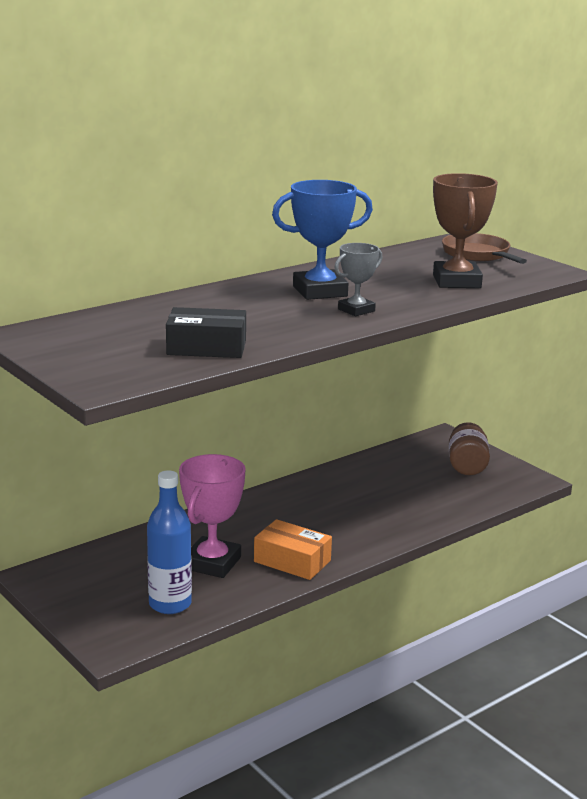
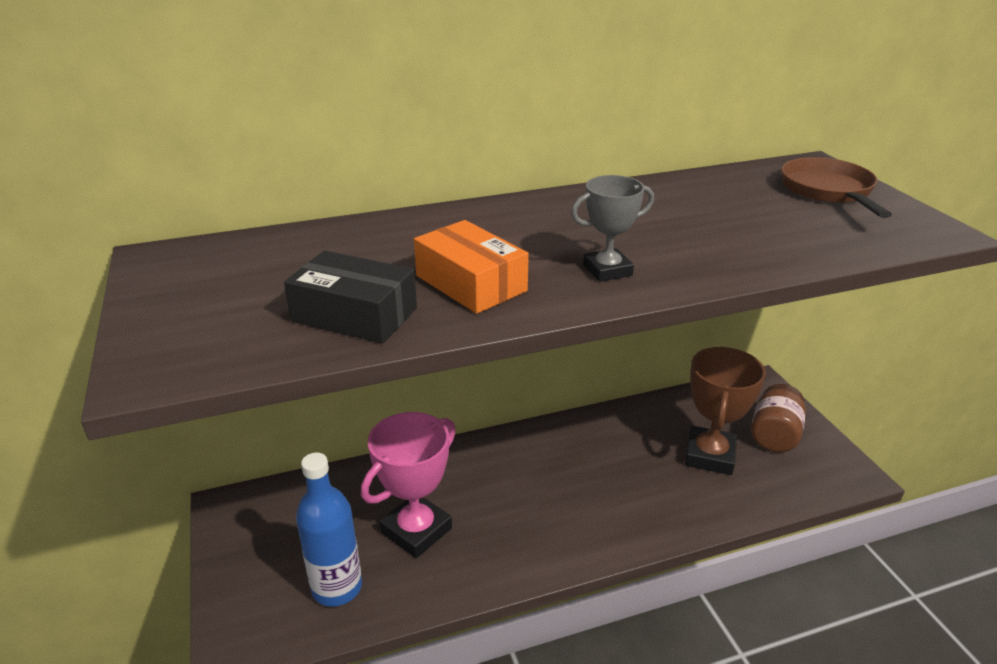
camera: 20 degrees right, 10 degrees up
(292, 561) = (506, 548): orange box -> orange box (470, 283)
(320, 291) = (579, 230): blue trophy -> none
(456, 281) = (778, 234): brown trophy -> brown trophy (709, 455)

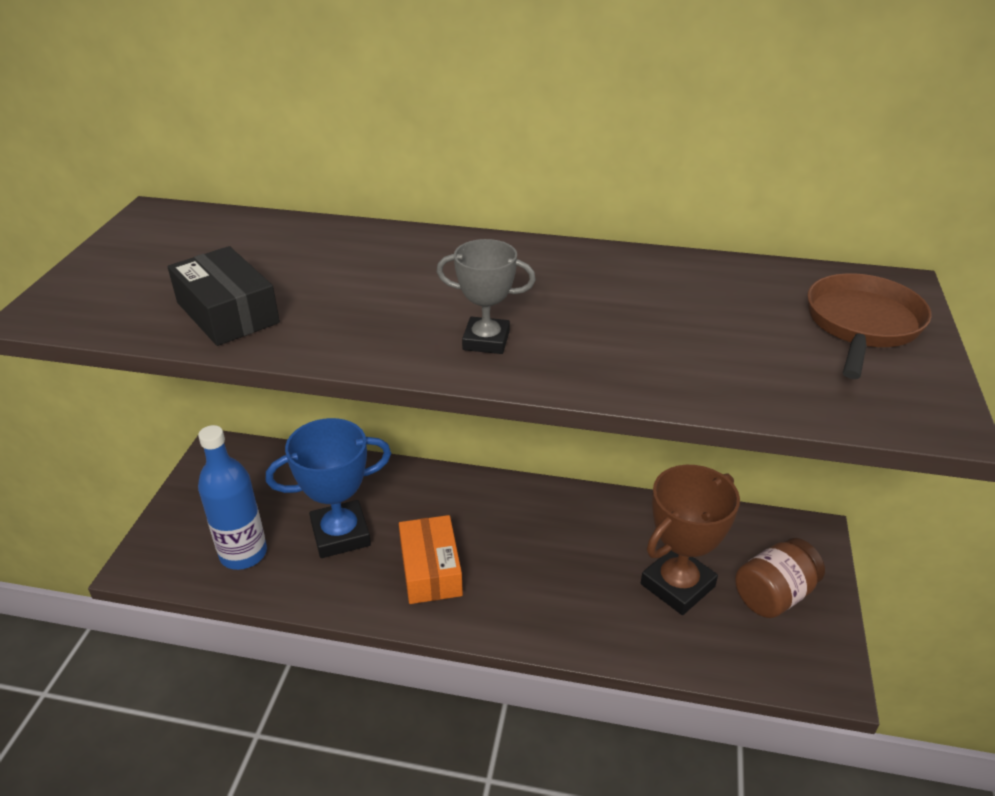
camera: 30 degrees right, 5 degrees up
(416, 530) = (340, 534): pink trophy -> blue trophy
(470, 283) = (350, 314): orange box -> orange box (430, 569)

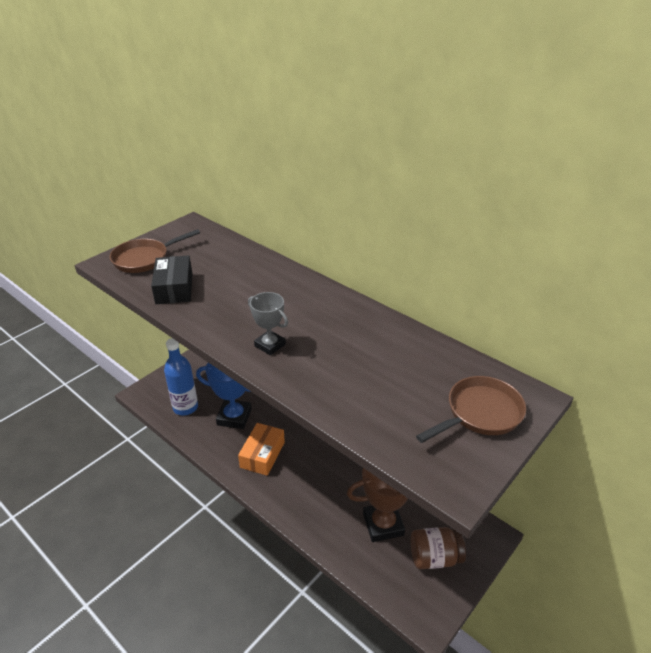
camera: 30 degrees right, 0 degrees up
(119, 286) = (144, 259): none -> brown pan

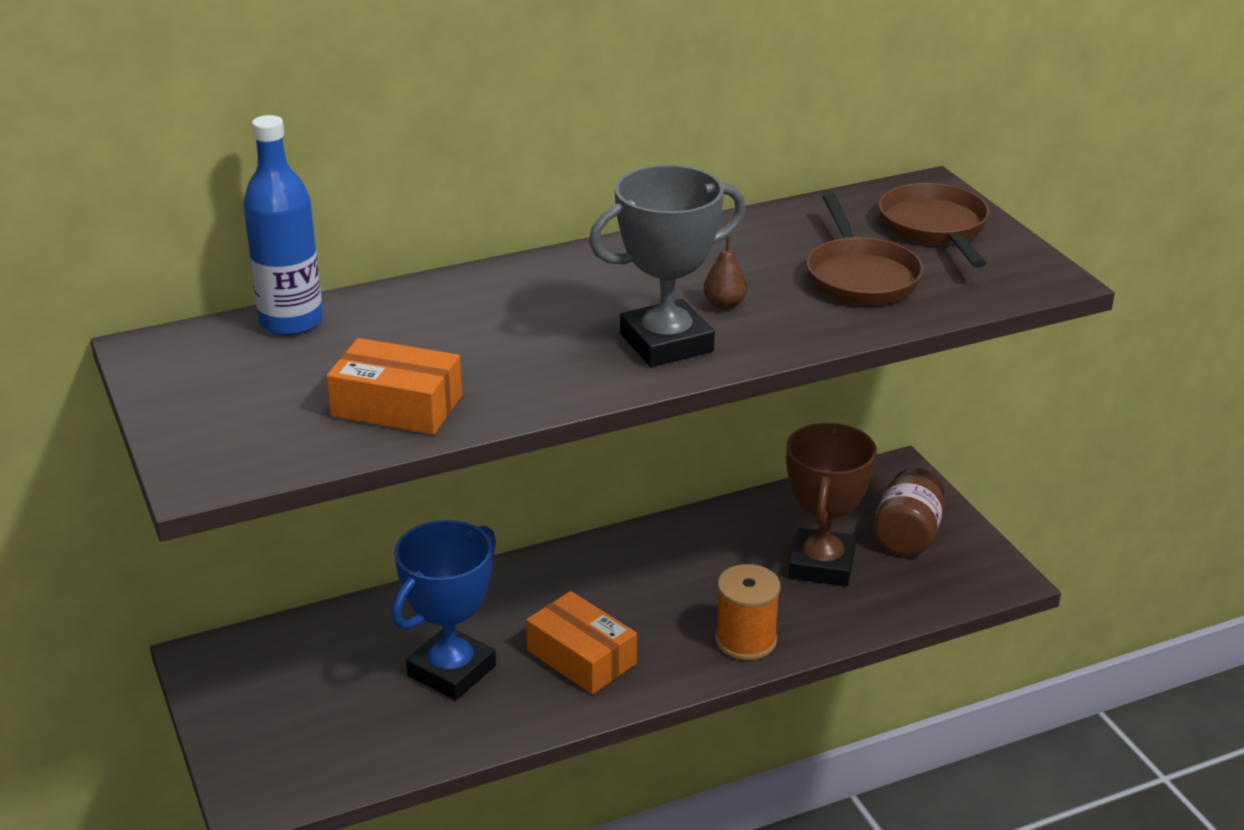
camera: 65 degrees left, 5 degrees down
(144, 259) = (240, 425): brown pan -> brown pan (860, 276)
(174, 288) = (397, 406): black box -> orange box
(185, 407) = (363, 736): blue bottle -> blue bottle (291, 322)
(270, 345) = (666, 343): grey trophy -> grey trophy, size x1.71
(305, 511) = (746, 640): none -> orange spool
(322, 353) = (725, 304): none -> brown pear

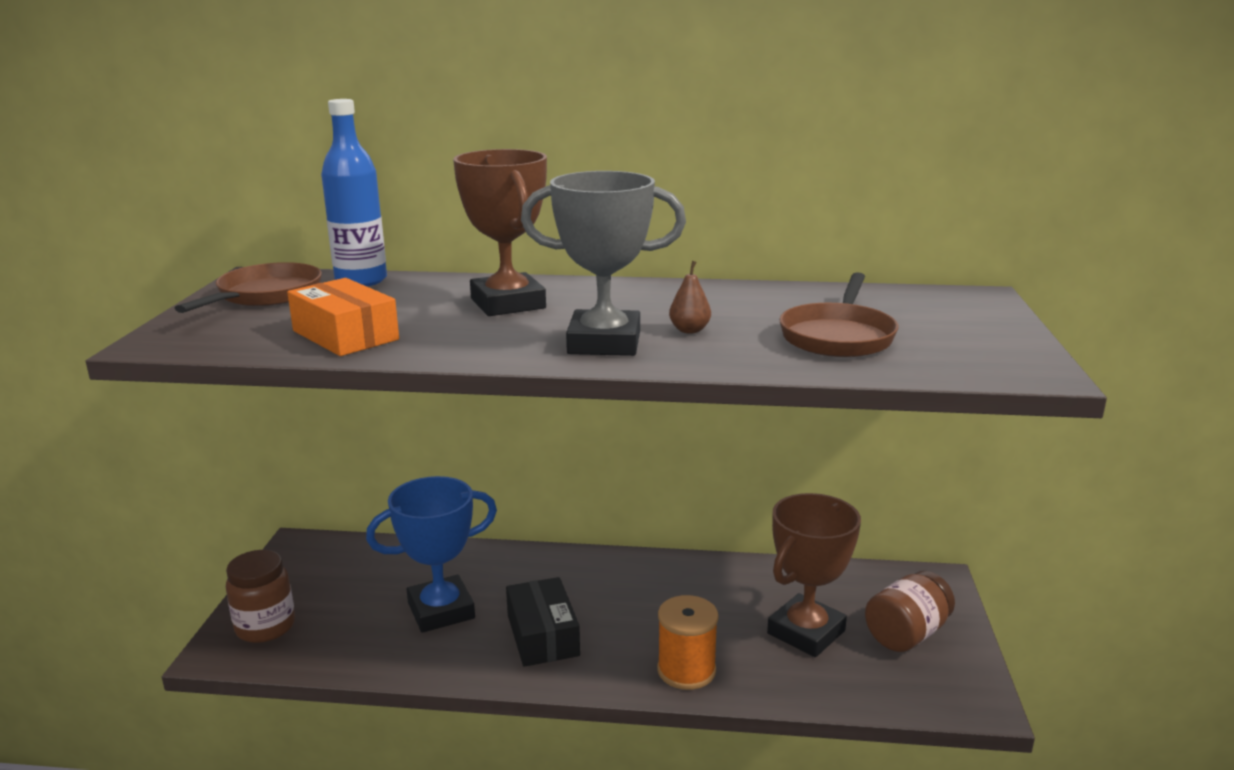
camera: 30 degrees right, 10 degrees down
(275, 758) = (265, 627): none -> brown jar
(504, 314) = (508, 303): none -> brown trophy
(581, 657) = (542, 635): orange box -> black box
(935, 228) = (953, 320): brown pan -> brown pan (266, 296)

